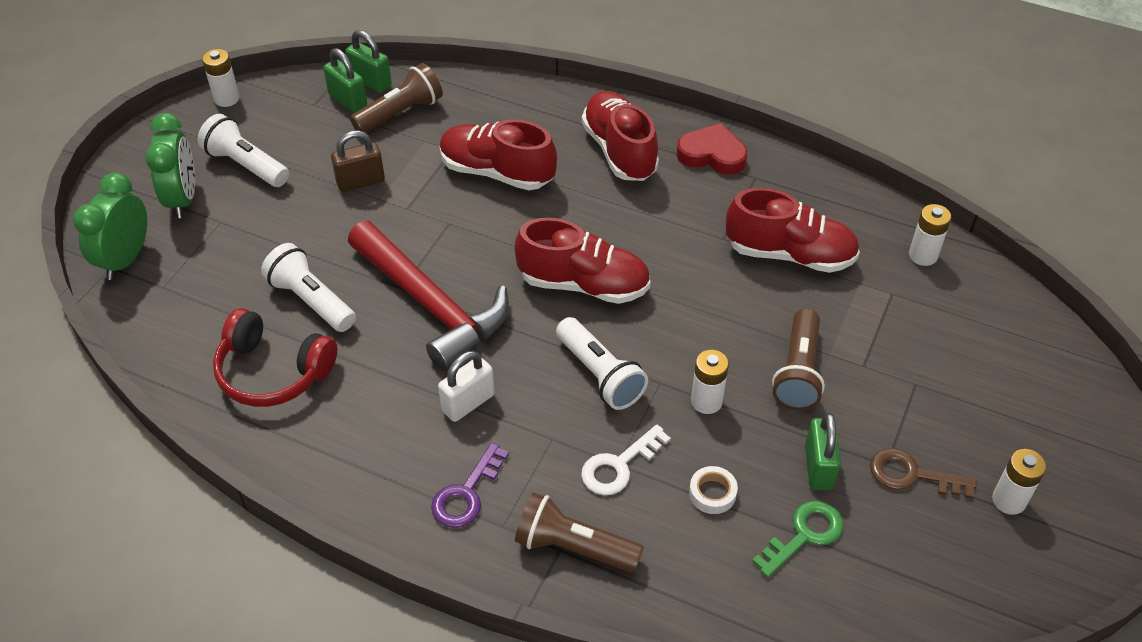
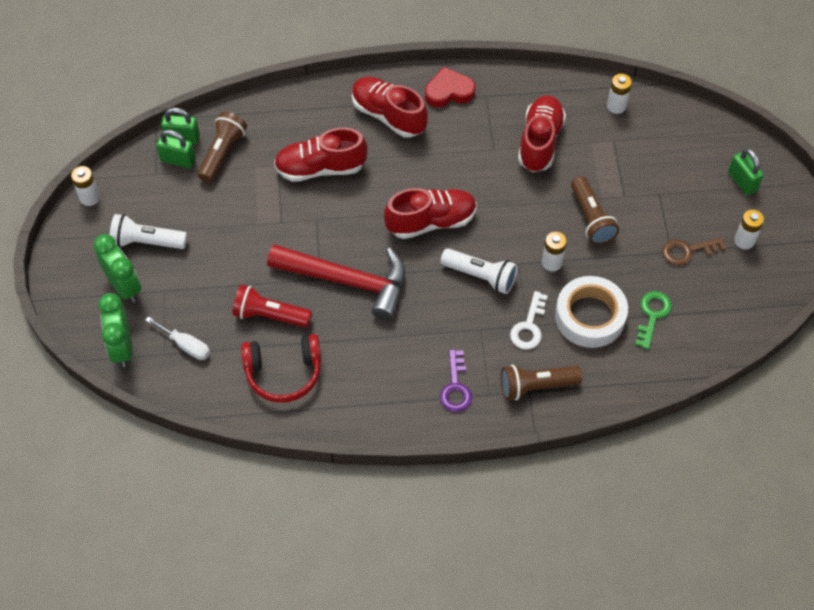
camera: 30 degrees left, 10 degrees up
(193, 289) = (186, 345): none -> white screwdriver
(311, 300) = (270, 315): white flashlight -> red flashlight
(360, 182) = (235, 217): brown padlock -> none
(468, 403) = (416, 332): white padlock -> none
(712, 493) = (590, 316): white tape -> white tape, size x2.34
(790, 254) = (540, 142): red shoe -> red shoe turned 60 degrees counterclockwise
(818, 467) = (636, 272): green padlock -> green padlock (742, 181)

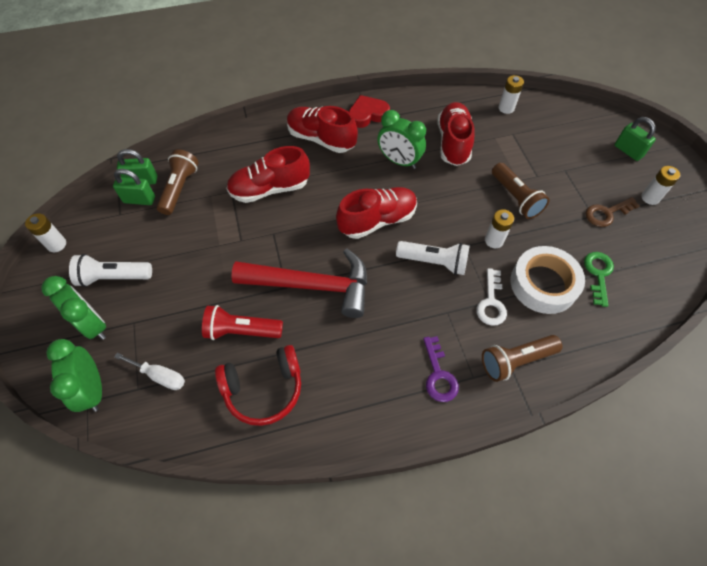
camera: 10 degrees left, 0 degrees up
(471, 156) = (399, 161): none -> green clock

